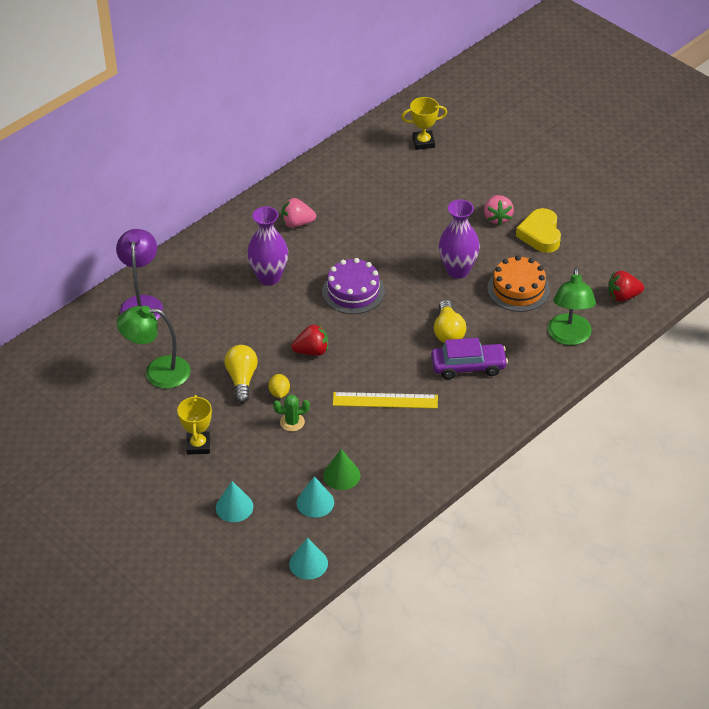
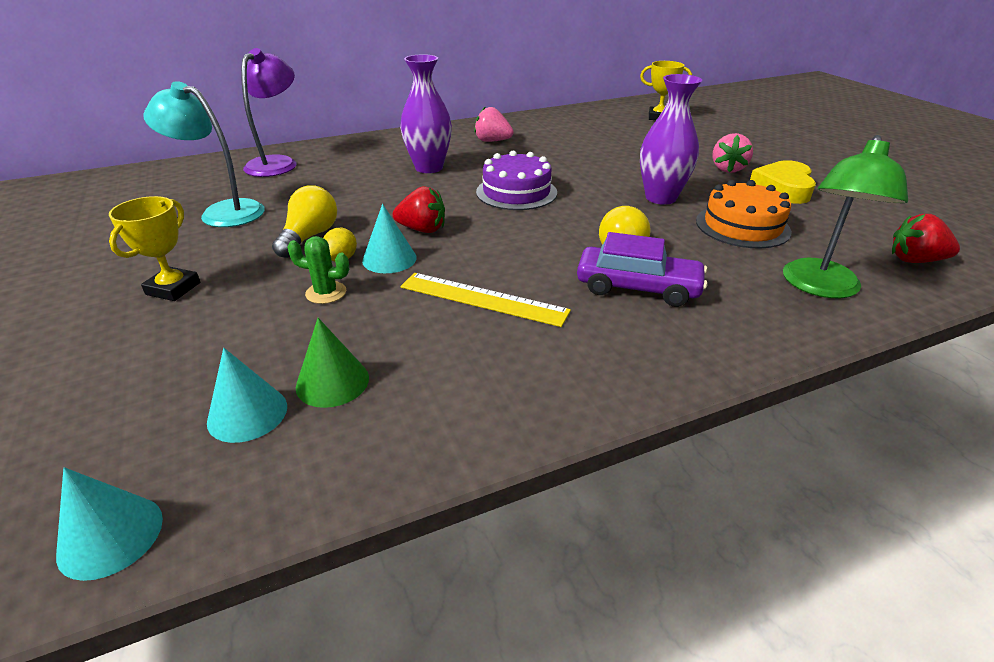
camera: 20 degrees right, 10 degrees down
(157, 372) = (222, 212): green lamp -> turquoise lamp
(234, 507) = (116, 381): turquoise cone -> turquoise cone (389, 259)

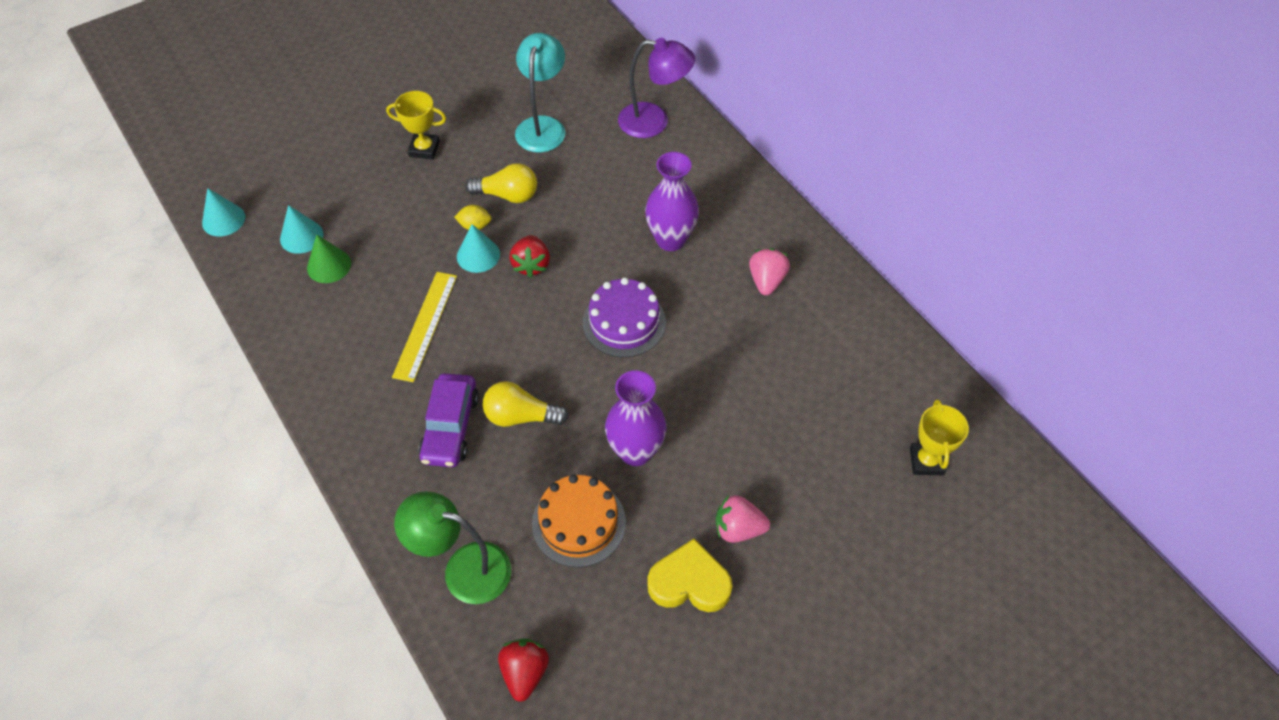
camera: 80 degrees right, 20 degrees up
(326, 293) = (426, 232): green cactus -> none

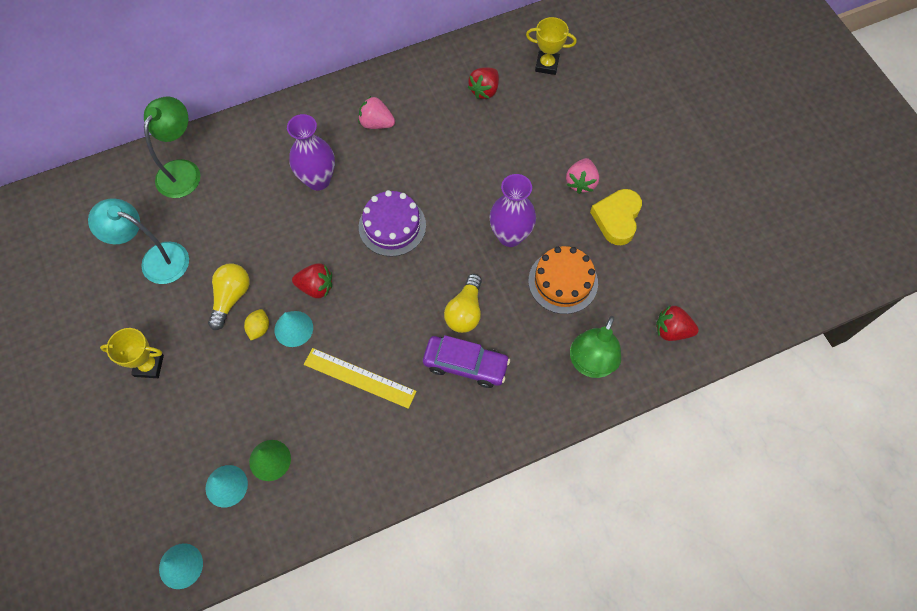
camera: 80 degrees left, 10 degrees up
(424, 149) = (149, 366): yellow trophy -> yellow trophy turned 75 degrees clockwise
(654, 122) = (183, 170): purple lamp -> green lamp
(855, 390) = (484, 90): none -> red strawberry

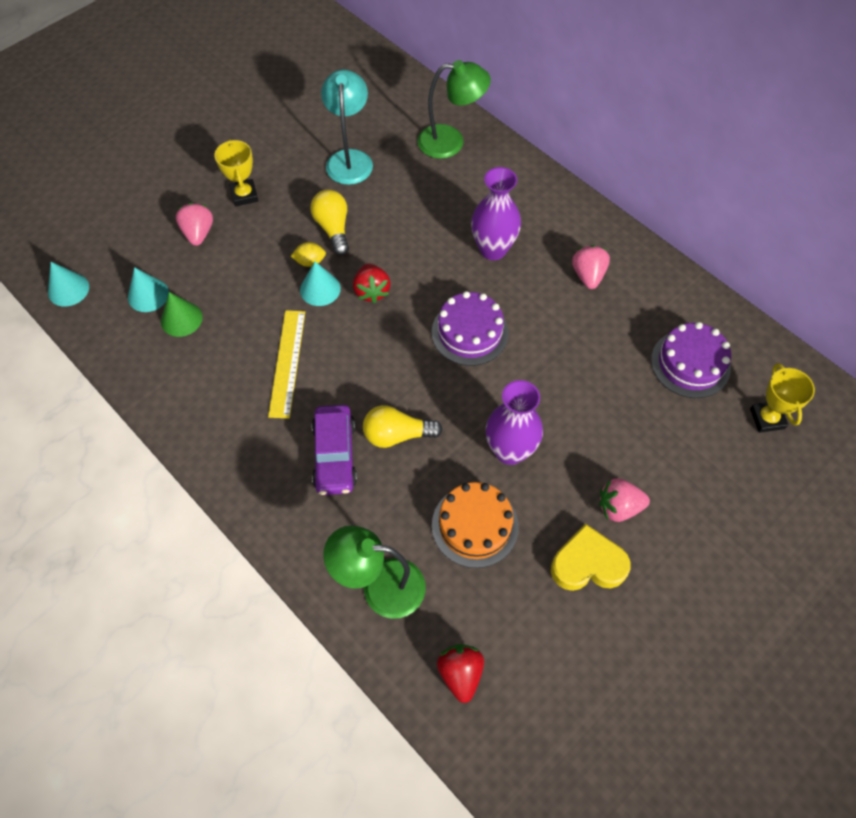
camera: 70 degrees right, 5 degrees down
(174, 420) = (198, 233): none -> pink strawberry
(231, 298) = (333, 228): yellow light bulb -> yellow light bulb turned 105 degrees counterclockwise
(484, 90) = (690, 363): red strawberry -> purple cake

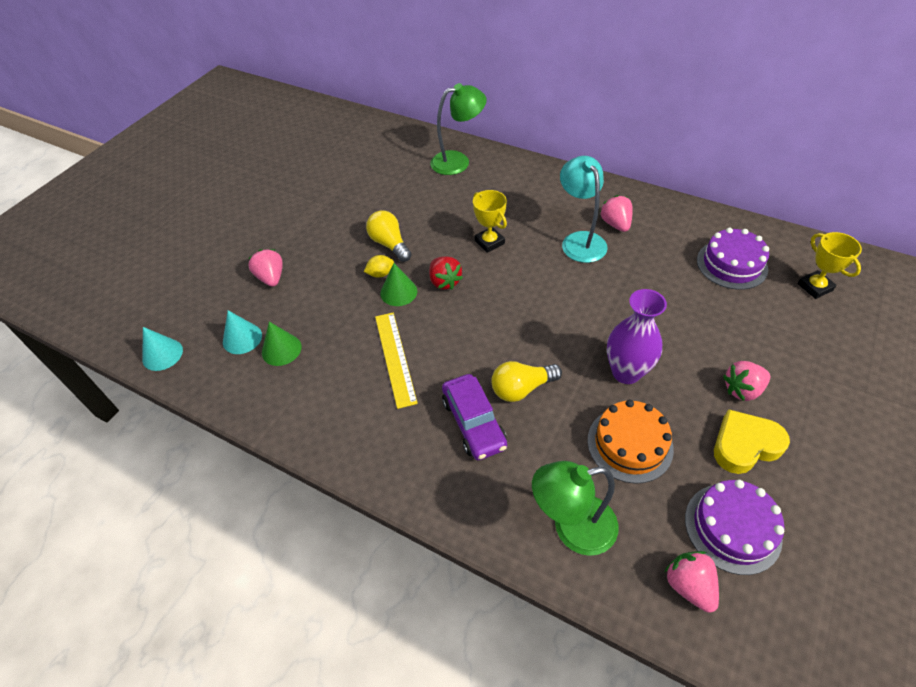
camera: 15 degrees left, 10 degrees down
(244, 195) = (301, 239): yellow trophy -> yellow trophy (489, 242)
(320, 289) = (398, 292): turquoise cone -> green cone
(350, 159) = (381, 192): turquoise lamp -> turquoise lamp (580, 240)
(460, 673) = (689, 585): red strawberry -> pink strawberry
(470, 332) = (543, 290): purple cake -> purple cake (732, 528)
(493, 249) = (530, 225): purple vase -> none

